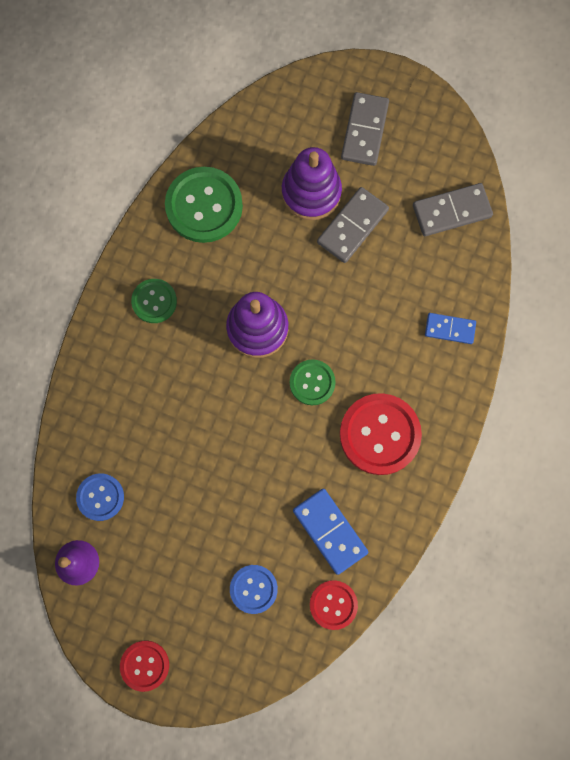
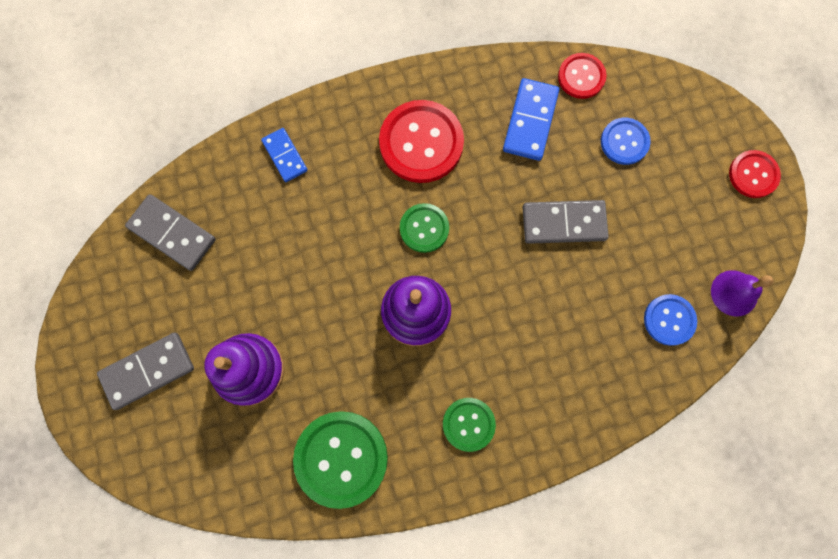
camera: 130 degrees left, 0 degrees up
(352, 226) = (254, 307): grey domino -> grey domino (563, 223)

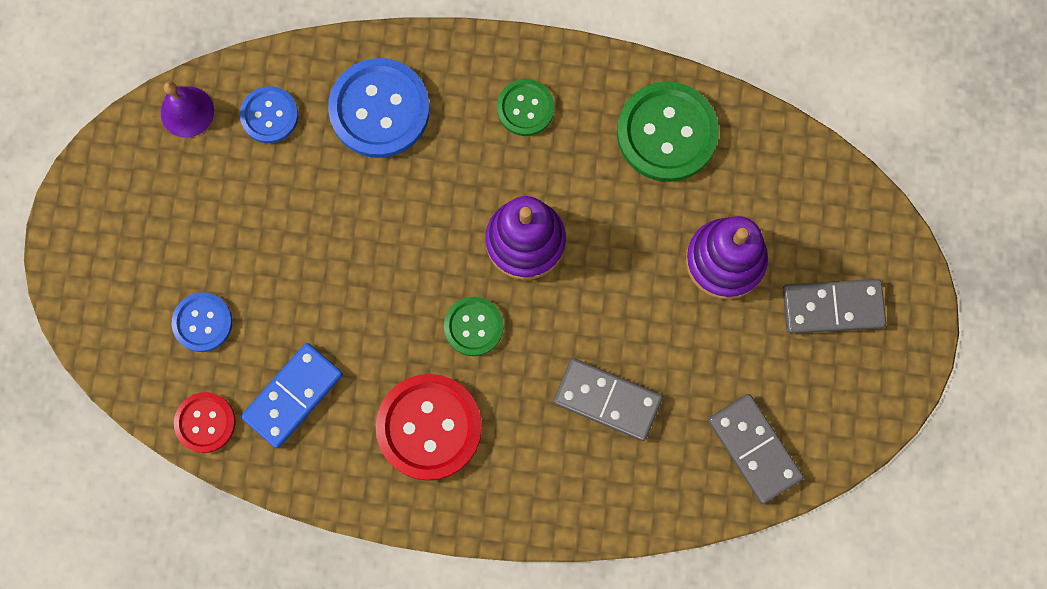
camera: 155 degrees left, 0 degrees up
(284, 156) = (591, 484): blue domino -> none
(563, 223) = (320, 263): grey domino -> grey domino (607, 400)
(586, 366) = (379, 109): none -> blue button
(753, 175) = (87, 222): red button -> none

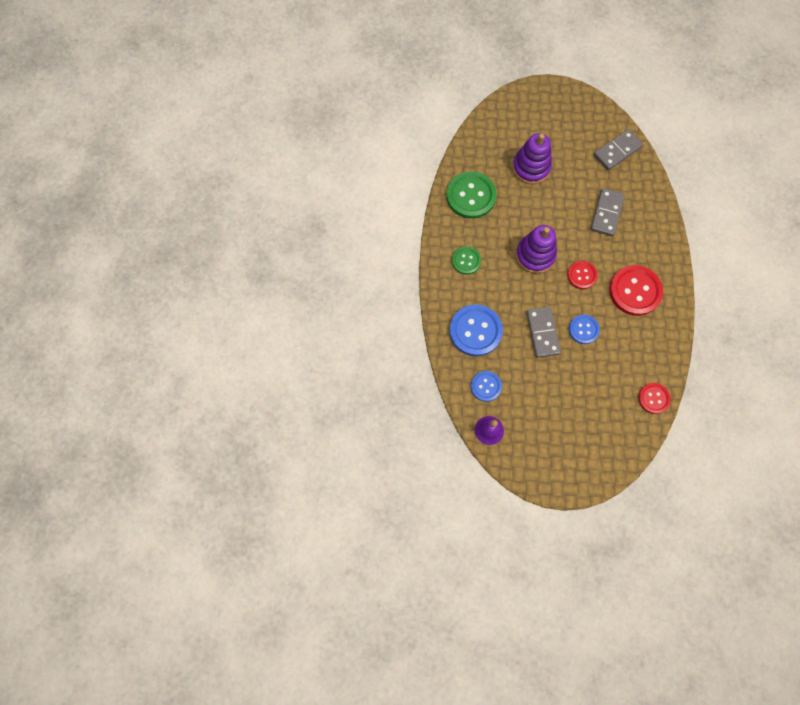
camera: 95 degrees left, 5 degrees down
(202, 322) = (602, 407): blue button -> blue button (583, 329)
(293, 396) = (632, 357): blue domino -> none
(473, 326) = (582, 275): green button -> red button
(832, 307) = (546, 123): grey domino -> grey domino (542, 333)

